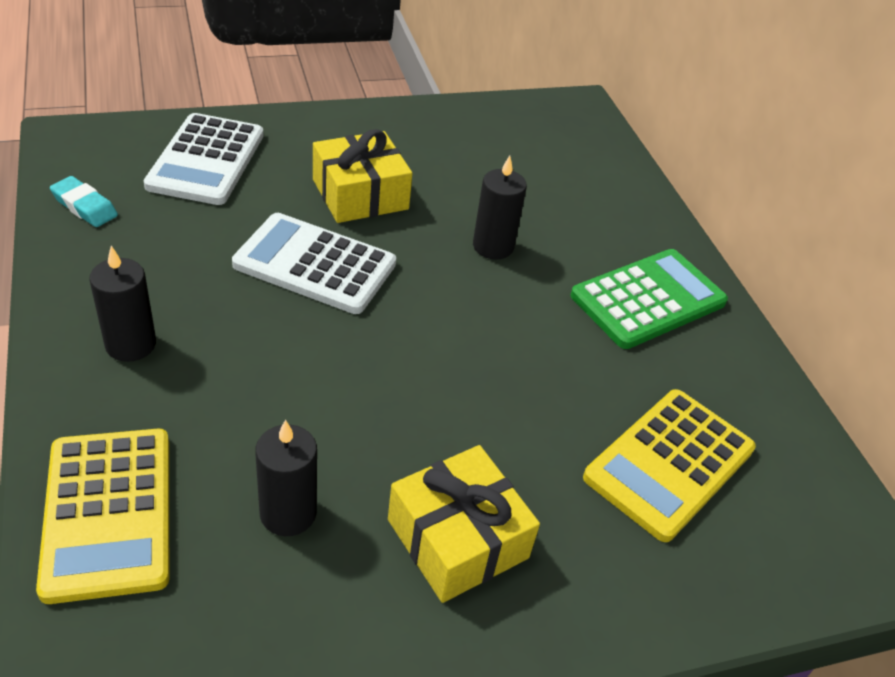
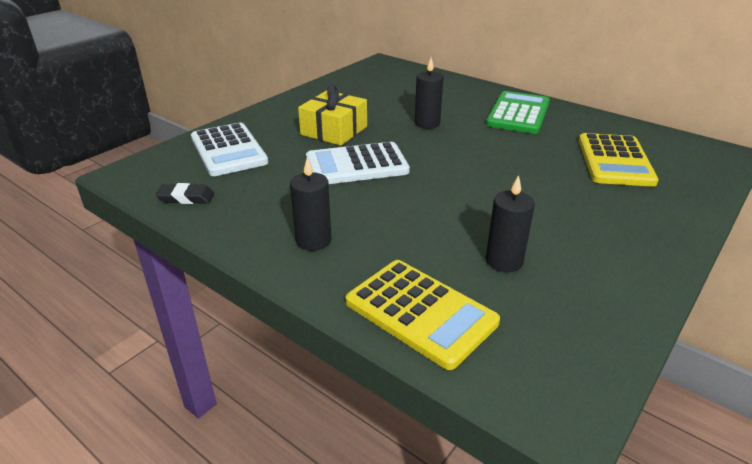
camera: 30 degrees left, 10 degrees down
(84, 206) = (186, 198): turquoise eraser -> black eraser
(458, 538) = (586, 228): yellow gift -> none

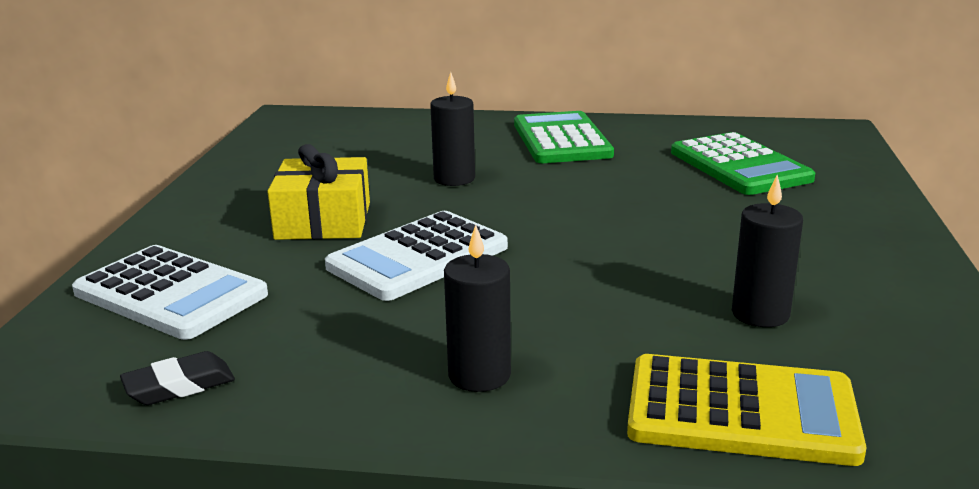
camera: 30 degrees left, 10 degrees down
(615, 161) = (739, 166): yellow calculator -> green calculator

